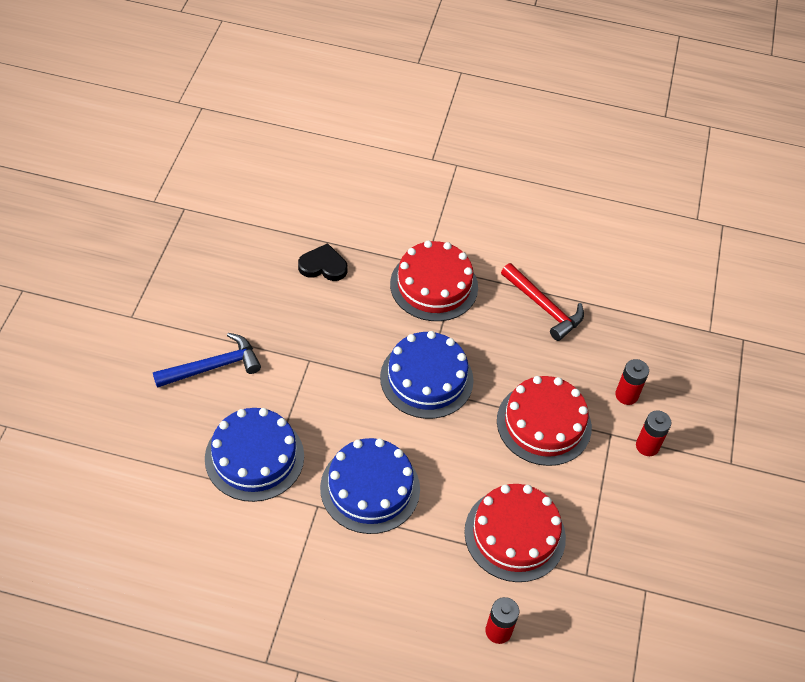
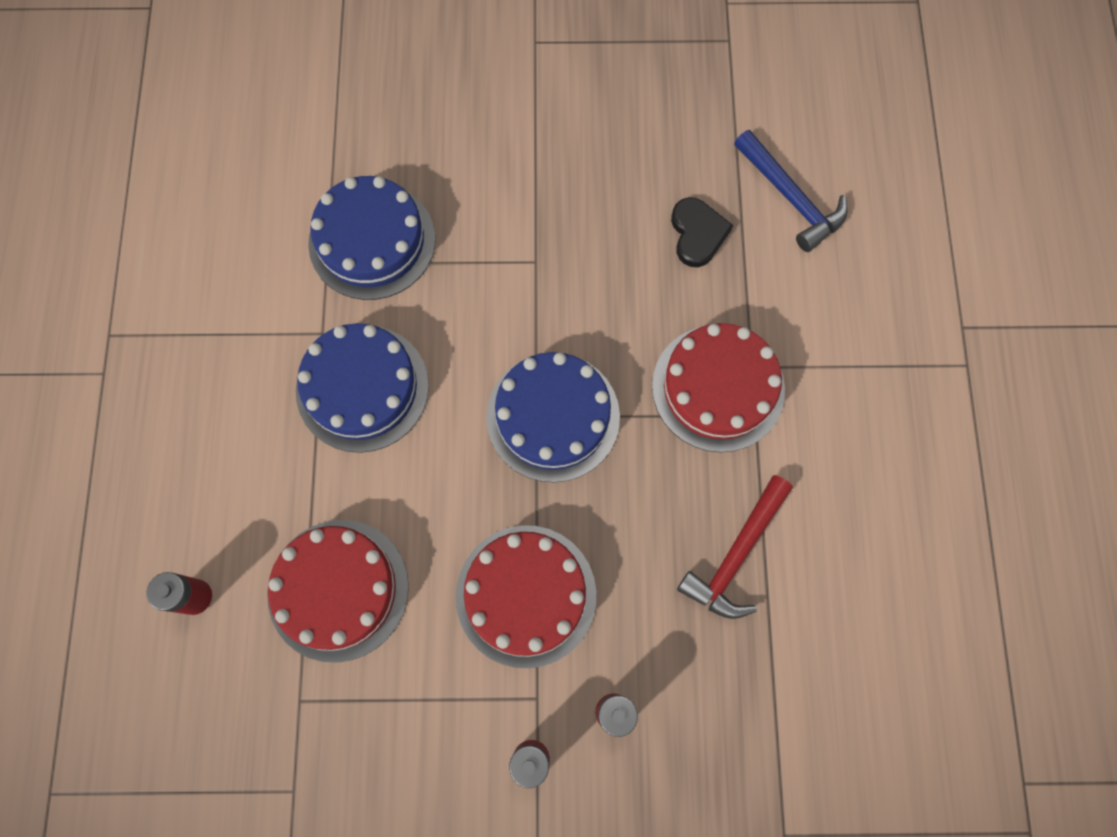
camera: 80 degrees right, 20 degrees up
(213, 366) = (490, 154): blue hammer -> blue hammer (791, 198)

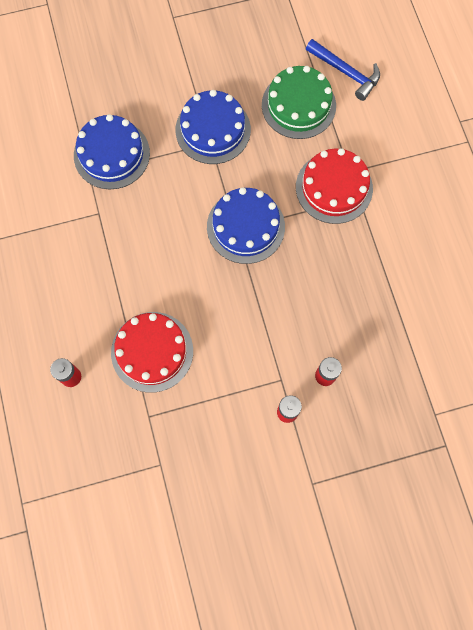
camera: 15 degrees left, 0 degrees up
(362, 388) = (131, 238): blue cake -> blue cake (213, 130)
(526, 595) = (259, 327): red cake -> none
(697, 234) = (298, 105): black heart -> green cake
(736, 555) = (369, 276): red hammer -> none

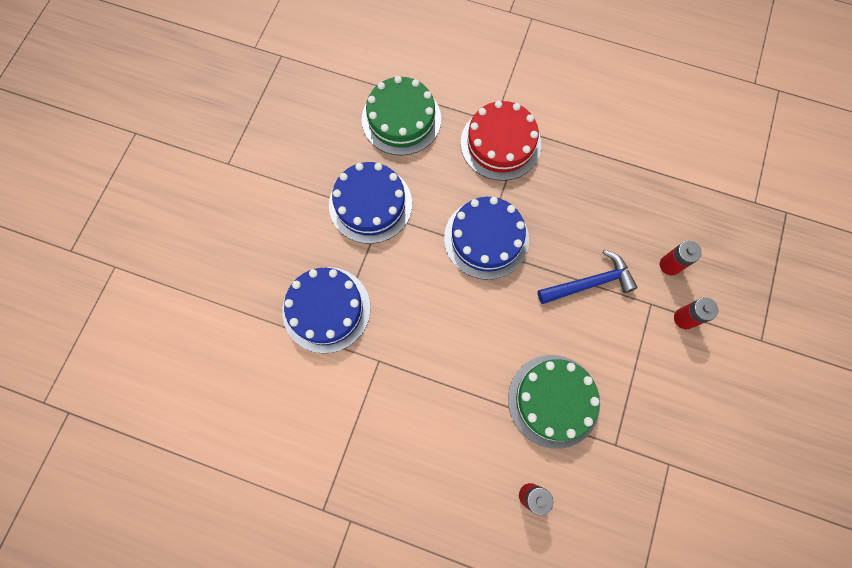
camera: 55 degrees left, 0 degrees up
(152, 351) = (553, 400): red cake -> green cake
(346, 72) = (399, 63): blue hammer -> blue hammer (590, 283)

